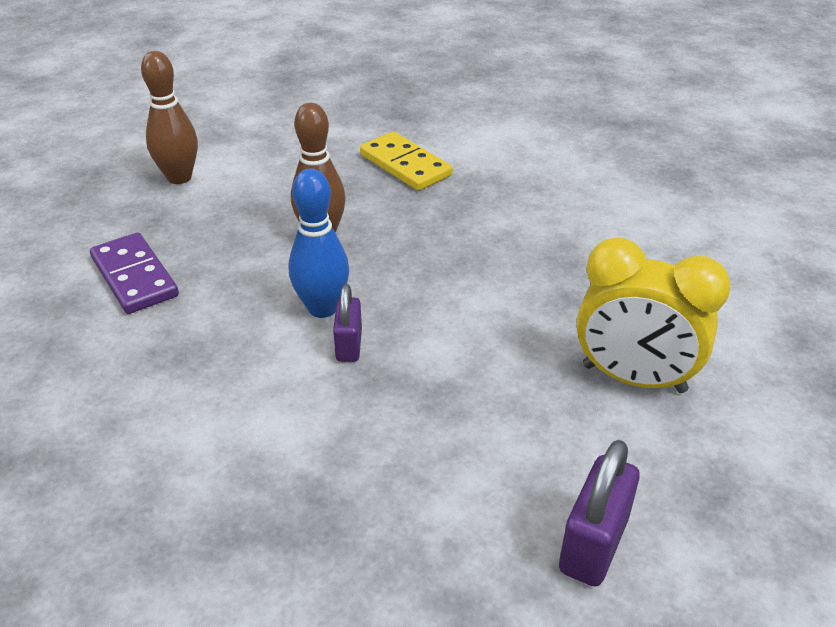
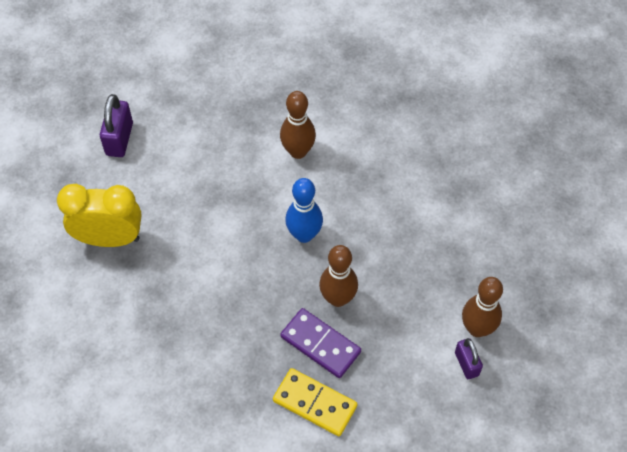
camera: 160 degrees right, 20 degrees up
(135, 277) = (432, 223): purple domino -> purple domino (320, 344)
(258, 422) = (298, 151): none -> brown bowling pin
(349, 345) = (275, 212): purple padlock -> purple padlock (466, 364)

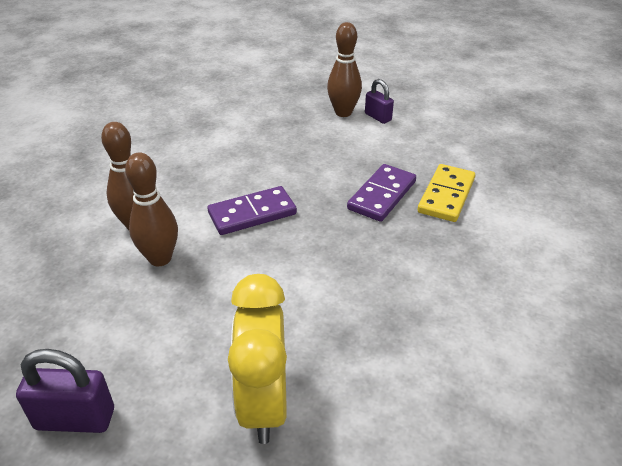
camera: 95 degrees left, 20 degrees down
(304, 234) = (252, 213): blue bowling pin -> purple domino
(338, 298) = (327, 187): brown bowling pin -> brown bowling pin (160, 258)
(466, 364) = (378, 117): purple padlock -> purple padlock turned 75 degrees clockwise

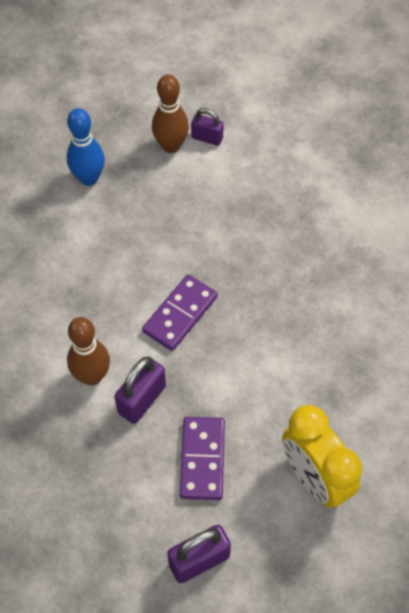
camera: 30 degrees left, 20 degrees up
(160, 258) = (142, 399): brown bowling pin -> purple padlock
(261, 110) = (89, 178): none -> blue bowling pin
(382, 195) = (272, 240): purple domino -> purple domino (202, 459)
(446, 195) = (324, 215): yellow domino -> none

